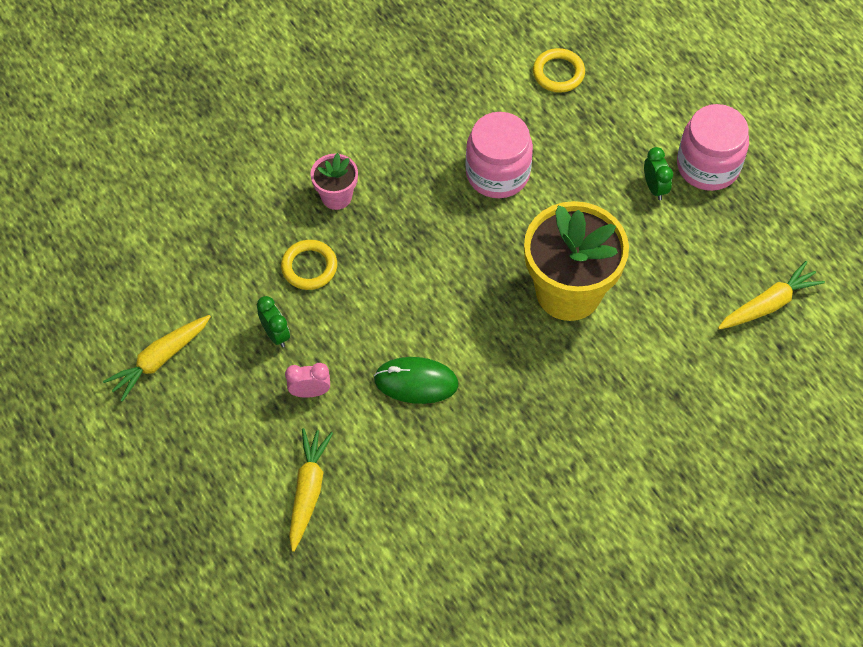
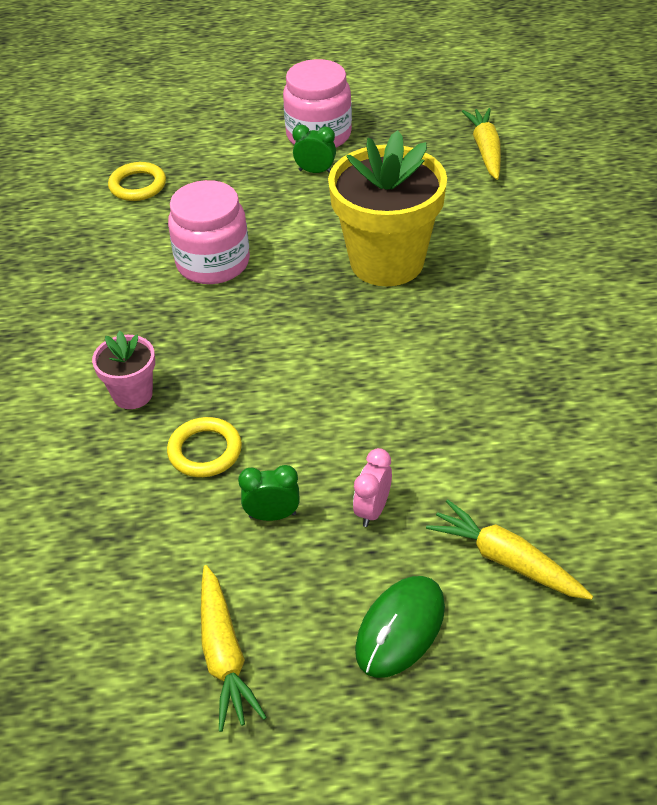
camera: 60 degrees left, 15 degrees down
(416, 382) = (418, 411): green mouse -> green mouse (400, 628)

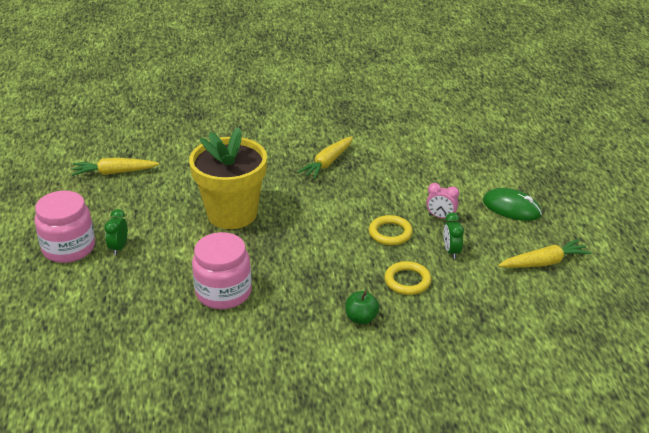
camera: 95 degrees left, 10 degrees down
(132, 394) = (361, 318): pink flower pot -> green apple
(137, 185) = (112, 345): yellow ring -> yellow ring (390, 233)
(506, 560) = (463, 177): yellow carrot -> yellow carrot (327, 163)

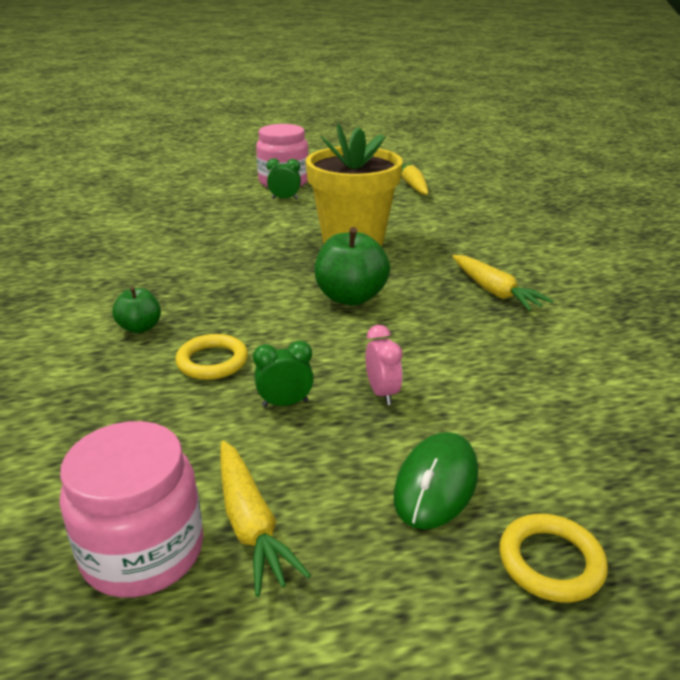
camera: 85 degrees right, 5 degrees down
(223, 292) = (208, 247): pink jar -> pink jar (143, 551)
(327, 163) = (494, 291): yellow carrot -> yellow carrot turned 150 degrees counterclockwise
(327, 221) = (351, 297): none -> green apple
(390, 233) = (329, 345): yellow ring -> yellow ring (550, 562)
(441, 217) = (382, 393): pink clock -> pink clock turned 150 degrees clockwise

